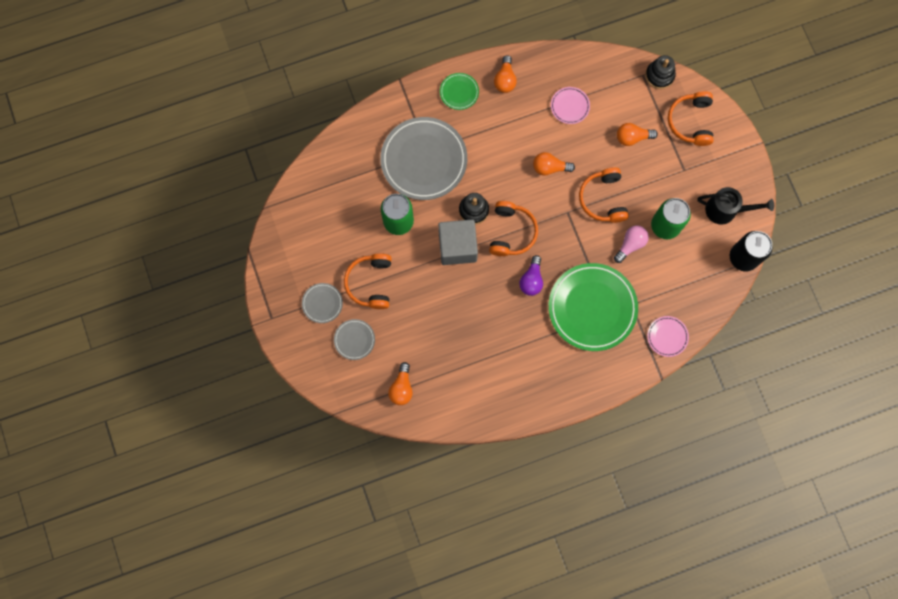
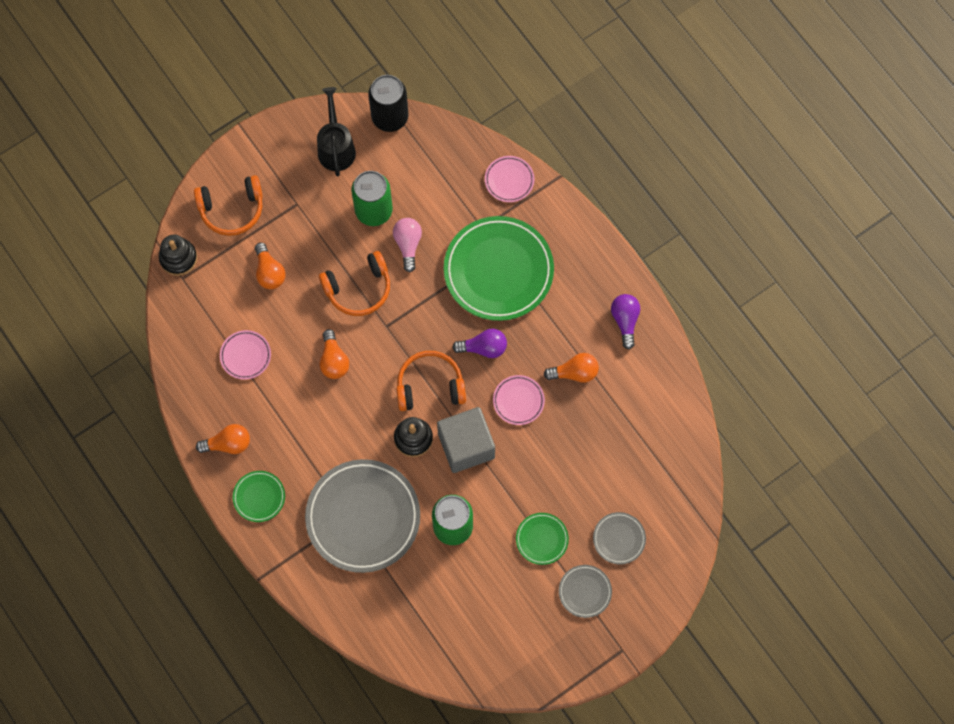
camera: 105 degrees left, 5 degrees down
(370, 283) = (542, 539): orange headphones -> green plate
(401, 388) = (660, 466): orange light bulb -> orange light bulb (574, 372)
(482, 295) = (518, 401): none -> pink plate
(526, 394) = (625, 321): none -> purple light bulb
(630, 244) = (408, 244): pink light bulb -> pink light bulb turned 60 degrees clockwise

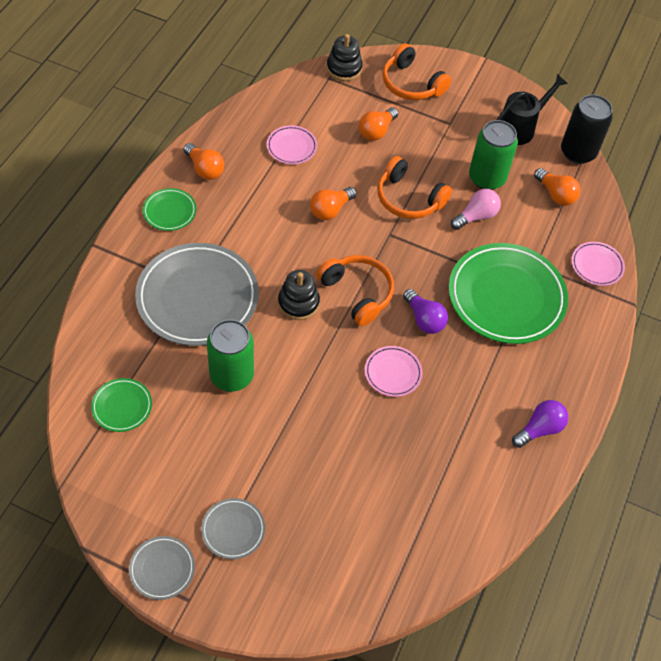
camera: 55 degrees right, 15 degrees down
(466, 445) = (319, 349): grey cube -> none
(542, 539) = (265, 461): green plate -> green plate (122, 406)
(574, 372) = (455, 409): orange light bulb -> orange light bulb (555, 194)
(619, 539) = (309, 536): grey plate -> grey plate (162, 569)

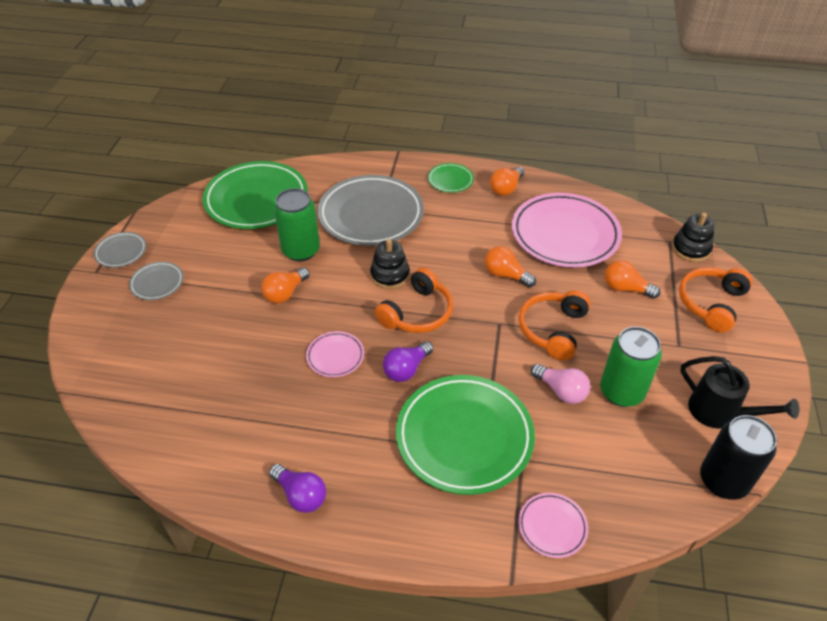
camera: 80 degrees right, 10 degrees down
(122, 406) = (256, 199): green plate -> green plate, size x2.18
(291, 147) = (565, 234): pink plate -> pink plate, size x2.18
(555, 194) = (639, 465): orange light bulb -> orange light bulb (285, 293)

